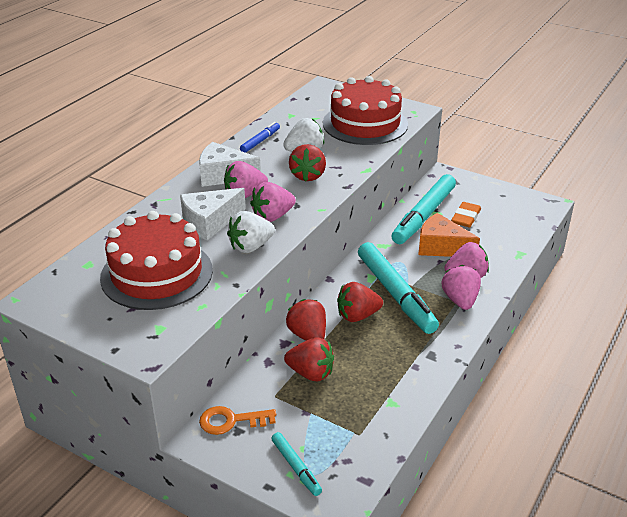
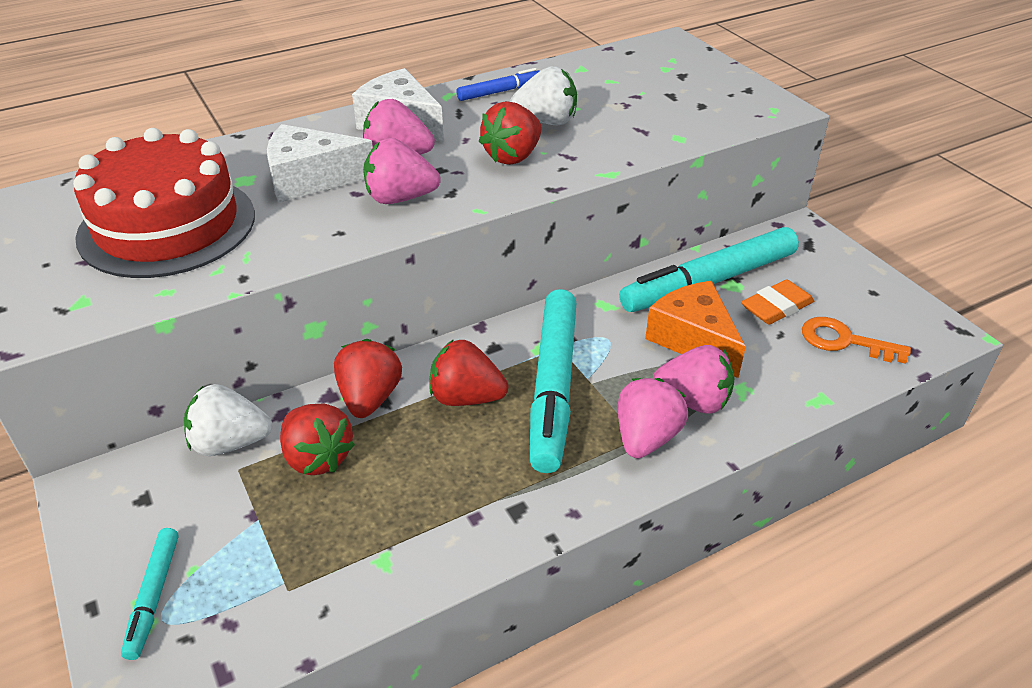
camera: 30 degrees right, 5 degrees up
(231, 421) = (149, 480): orange key -> orange key (844, 341)
(251, 247) = (323, 231): white strawberry -> white strawberry (230, 443)
(365, 124) = (677, 107): red cake -> none

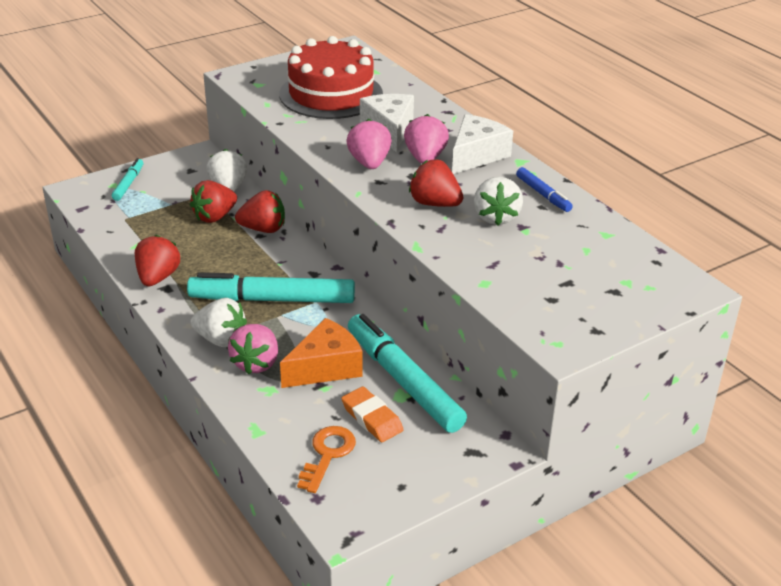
camera: 85 degrees right, 5 degrees down
(154, 596) = (128, 184): turquoise marker -> turquoise marker turned 105 degrees clockwise
(466, 397) = (263, 264): red strawberry -> red strawberry (158, 277)
(646, 438) = (221, 339): pink strawberry -> white strawberry

